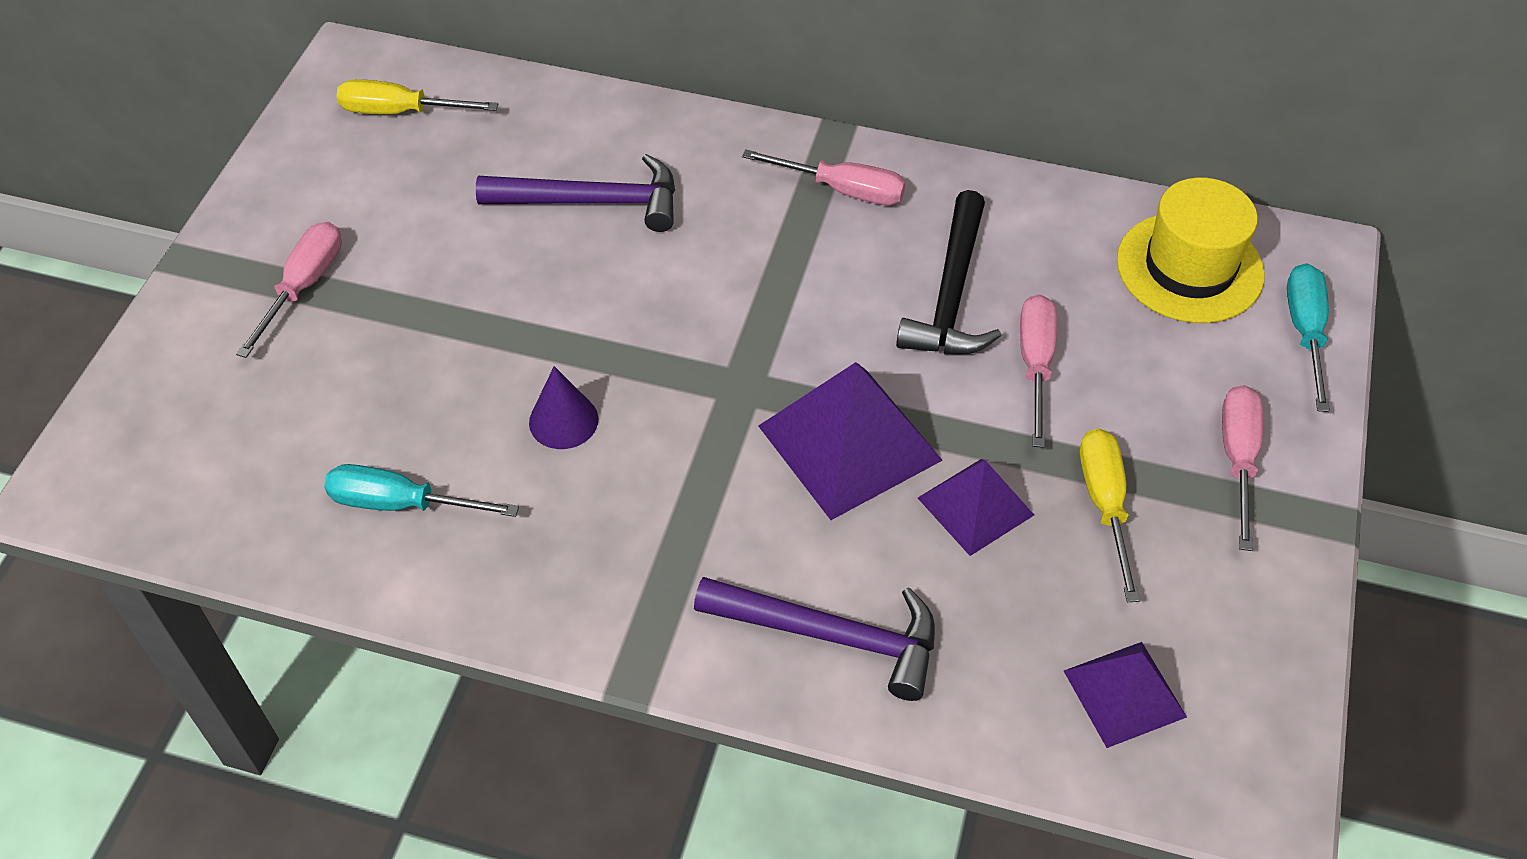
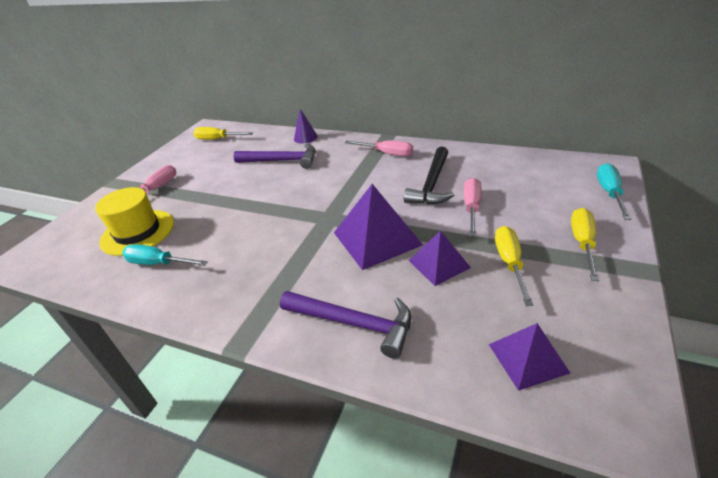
camera: 10 degrees right, 15 degrees down
(563, 420) = (244, 231): purple cone -> purple cone (305, 137)
(1189, 268) = (546, 172): yellow hat -> yellow hat (137, 232)
(1237, 459) = (582, 243): pink screwdriver -> yellow screwdriver

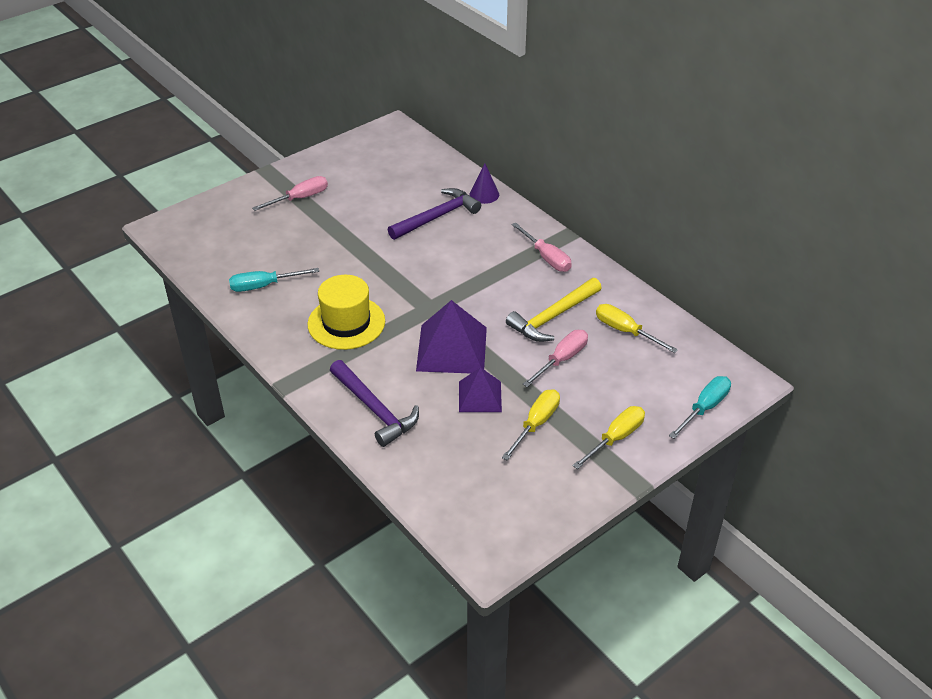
camera: 25 degrees right, 5 degrees up
(137, 232) = (262, 244): yellow hat -> yellow hat (346, 323)
(158, 263) = (264, 286): turquoise screwdriver -> turquoise screwdriver turned 60 degrees counterclockwise
(218, 139) = (394, 153): yellow screwdriver -> yellow screwdriver (625, 331)
(282, 161) = (437, 217): purple hammer -> purple hammer turned 75 degrees counterclockwise
(432, 184) = (552, 317): black hammer -> yellow hammer
(528, 358) = (470, 492): purple pyramid -> none

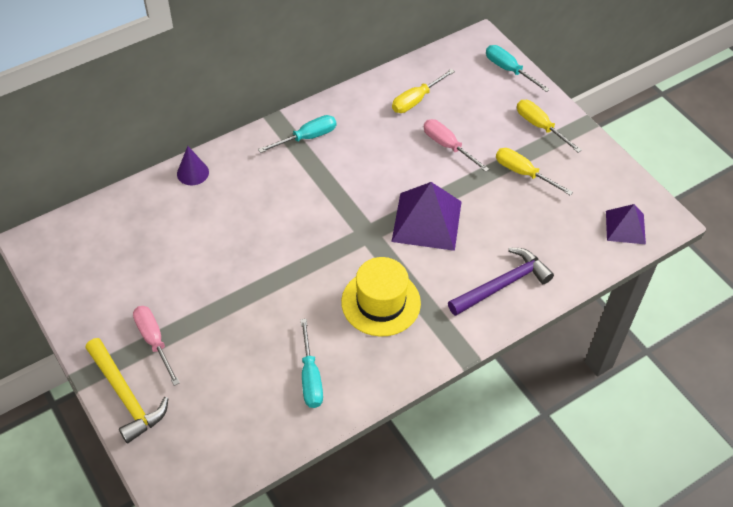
camera: 85 degrees left, 10 degrees up
(437, 217) = (222, 215): purple hammer -> none
(480, 396) = (489, 207): purple pyramid -> purple pyramid (625, 227)
(546, 258) = (307, 137): pink screwdriver -> turquoise screwdriver
(552, 317) = (392, 144): yellow hammer -> yellow hammer (125, 396)

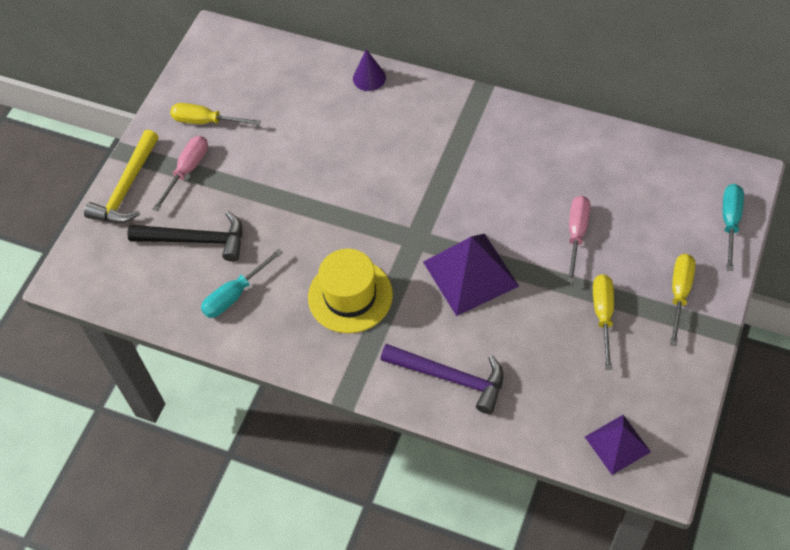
camera: 60 degrees right, 5 degrees up
(231, 375) = (196, 240): none -> black hammer
(307, 137) = (482, 125): turquoise screwdriver -> none
(416, 100) = (609, 174): yellow screwdriver -> yellow screwdriver (206, 121)

